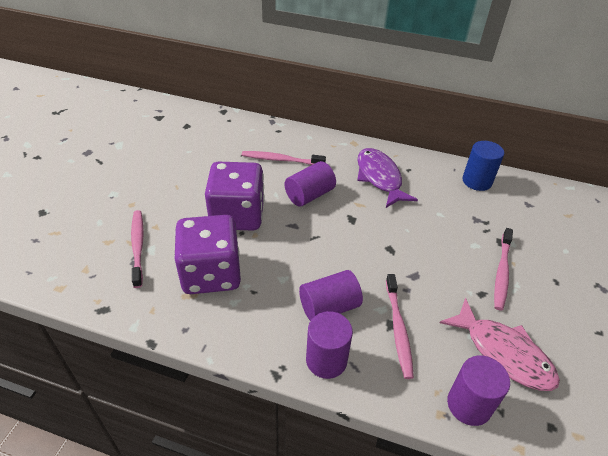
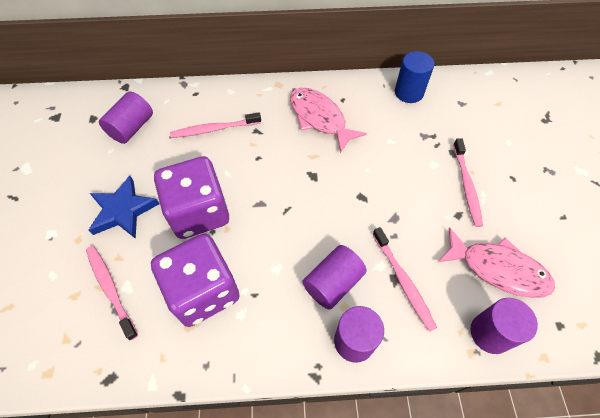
camera: 20 degrees left, 15 degrees up
(176, 195) = (123, 210): none -> blue star
(309, 195) = (261, 162): purple cylinder -> purple cylinder (132, 128)
(379, 178) = (319, 118): purple fish -> pink fish

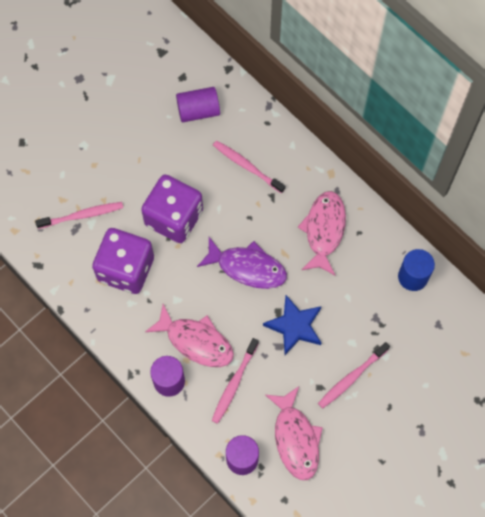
camera: 50 degrees right, 10 degrees up
(110, 289) = (82, 215): pink toothbrush -> pink toothbrush turned 60 degrees clockwise
(123, 210) = (134, 171): blue star -> blue star (294, 326)
(300, 190) = (247, 267): none -> purple fish
(333, 283) = (196, 341): purple cylinder -> pink fish

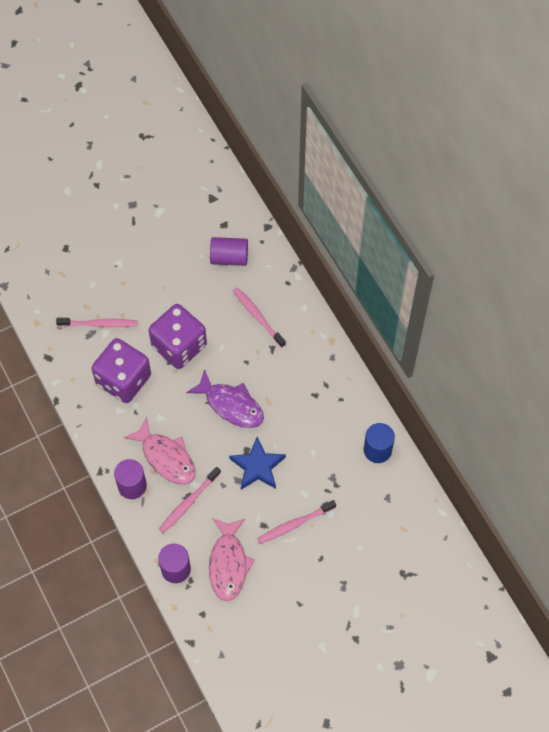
camera: 15 degrees right, 5 degrees down
(324, 230) = (309, 389): pink fish -> none

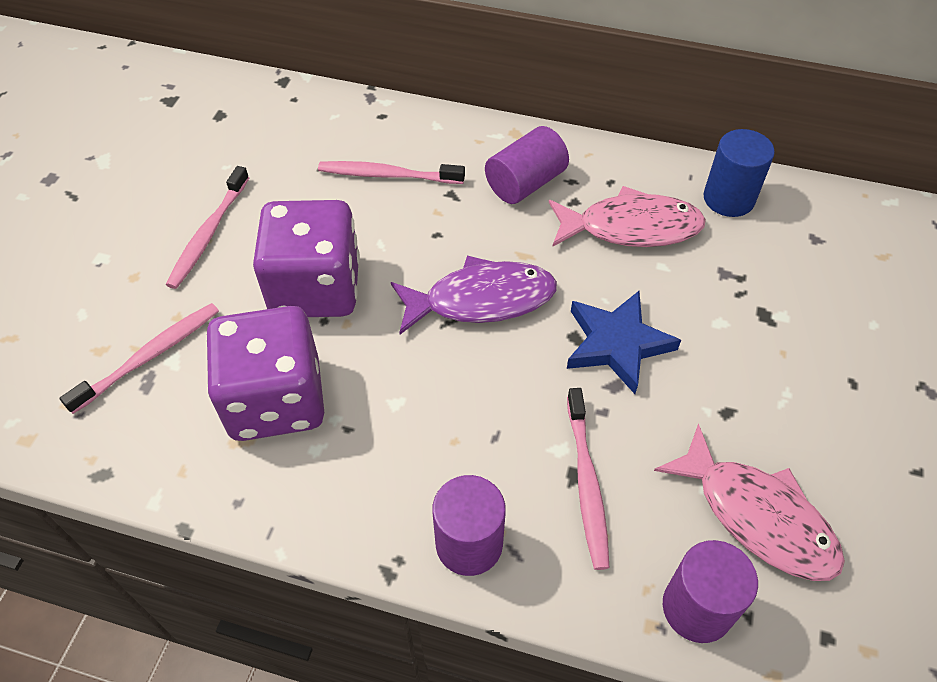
camera: 45 degrees left, 10 degrees down
(166, 457) = (473, 450): pink fish -> pink fish (631, 227)
(229, 258) = (269, 142): purple cylinder -> purple cylinder (525, 183)
(294, 524) = (762, 372): pink toothbrush -> pink toothbrush (208, 234)

